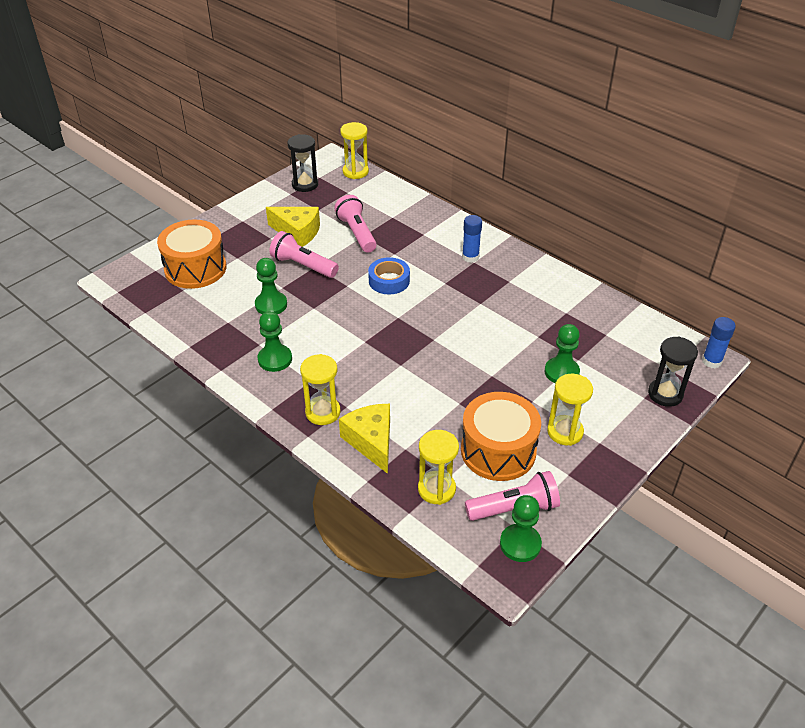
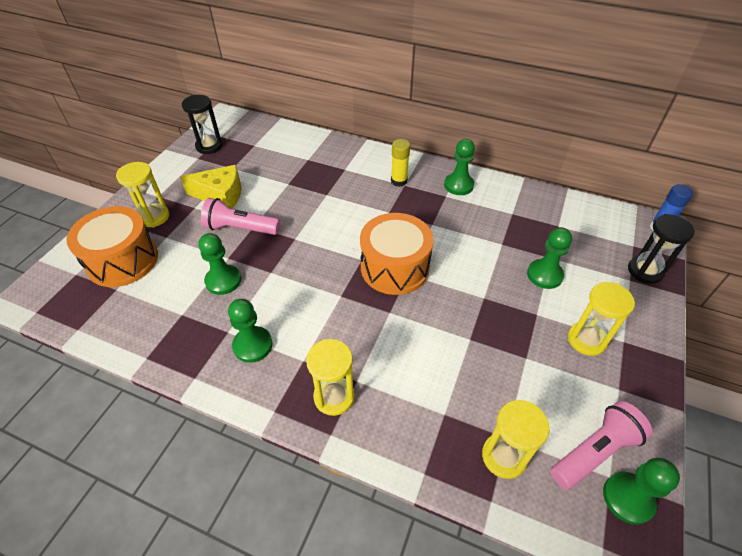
camera: 20 degrees left, 5 degrees up
(355, 172) = (253, 124): yellow hourglass -> yellow hourglass (154, 217)
(357, 233) = (281, 182): pink flashlight -> none
(371, 441) = (404, 417): yellow cheese -> none
(389, 281) = (334, 223): blue tape -> none
(470, 257) = (399, 181): blue glue stick -> yellow glue stick
(498, 450) = (538, 384): orange drum -> orange drum (394, 267)
(528, 274) = (458, 185): none -> green pawn

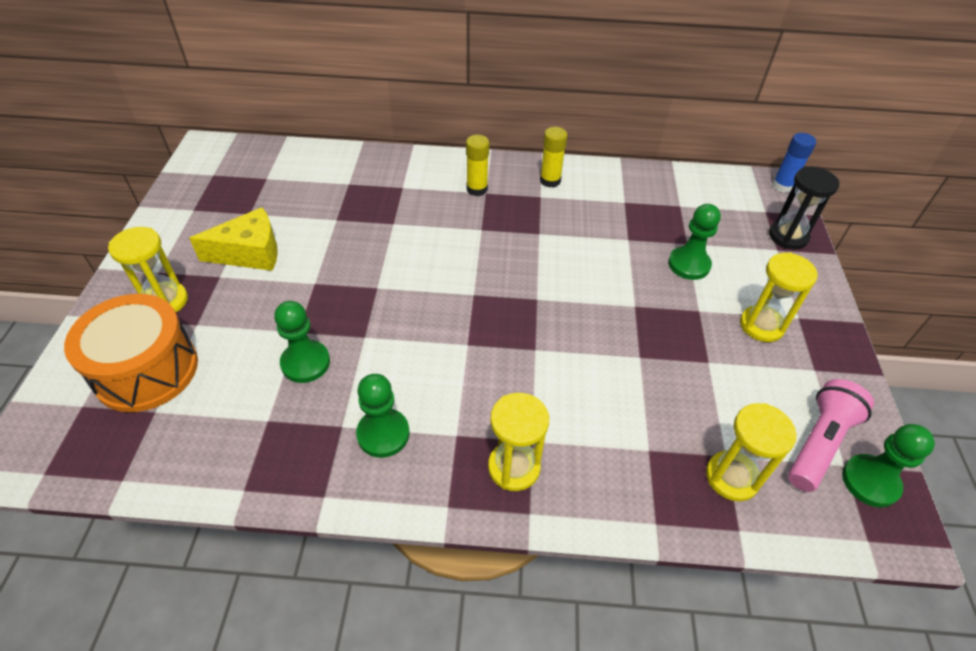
camera: 20 degrees left, 0 degrees up
(209, 146) = (202, 191): black hourglass -> none
(240, 228) = (298, 290): pink flashlight -> none
(394, 267) = (518, 295): orange drum -> none
(458, 185) = (550, 181): green pawn -> yellow glue stick

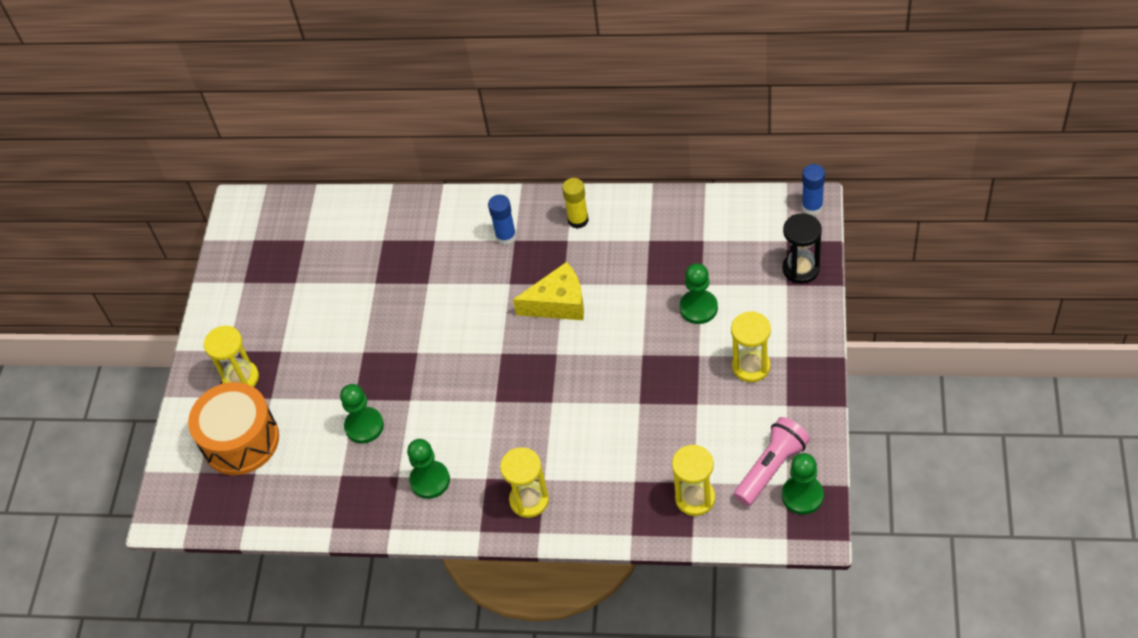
camera: 10 degrees right, 5 degrees up
(250, 253) = (303, 325): yellow cheese -> yellow cheese (558, 303)
(477, 189) = (506, 236): yellow glue stick -> blue glue stick

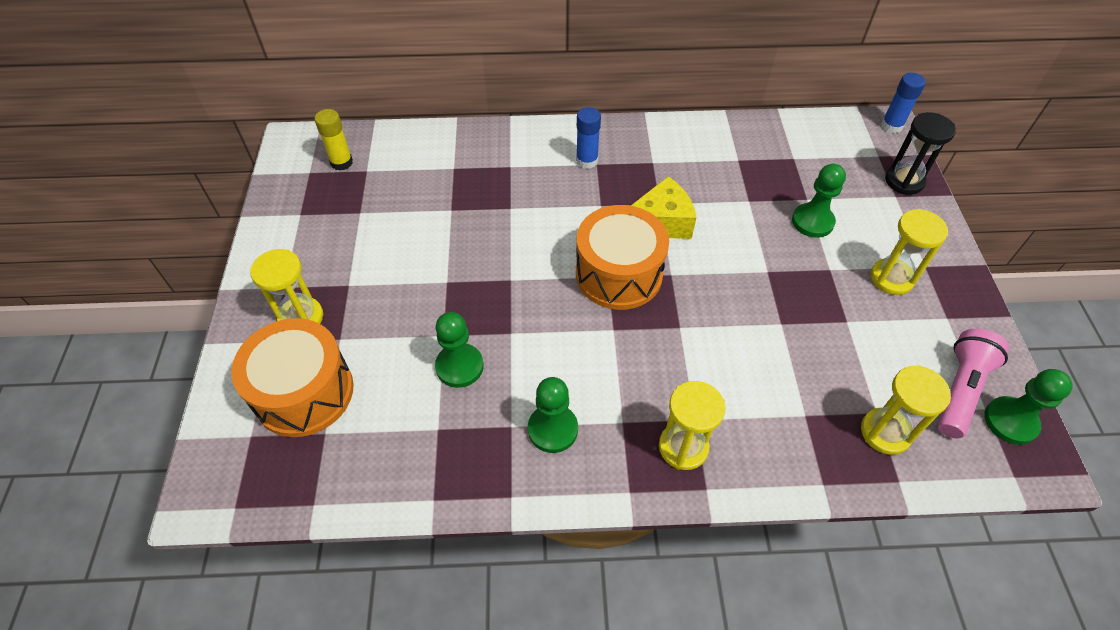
camera: 15 degrees left, 0 degrees up
(510, 351) = (618, 274): none -> orange drum
(578, 220) = (659, 144): yellow glue stick -> yellow glue stick (341, 162)

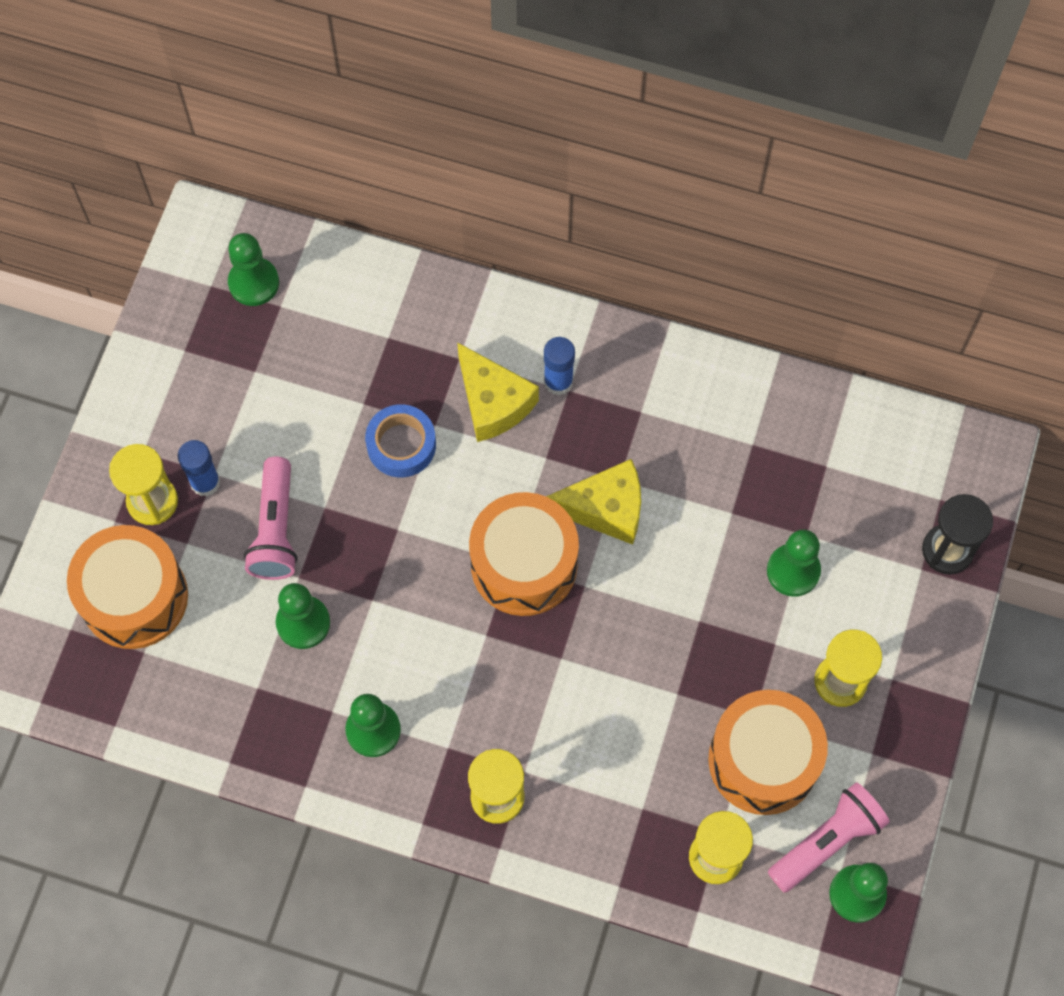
camera: 20 degrees right, 15 degrees up
(341, 162) = (254, 283): yellow glue stick -> green pawn
(412, 308) = (275, 529): none -> pink flashlight
(490, 226) = (401, 445): none -> blue tape
(546, 184) = (493, 402): none -> yellow cheese
(873, 348) = (763, 760): none -> orange drum
(891, 126) = (989, 457): blue glue stick -> blue glue stick (205, 482)

